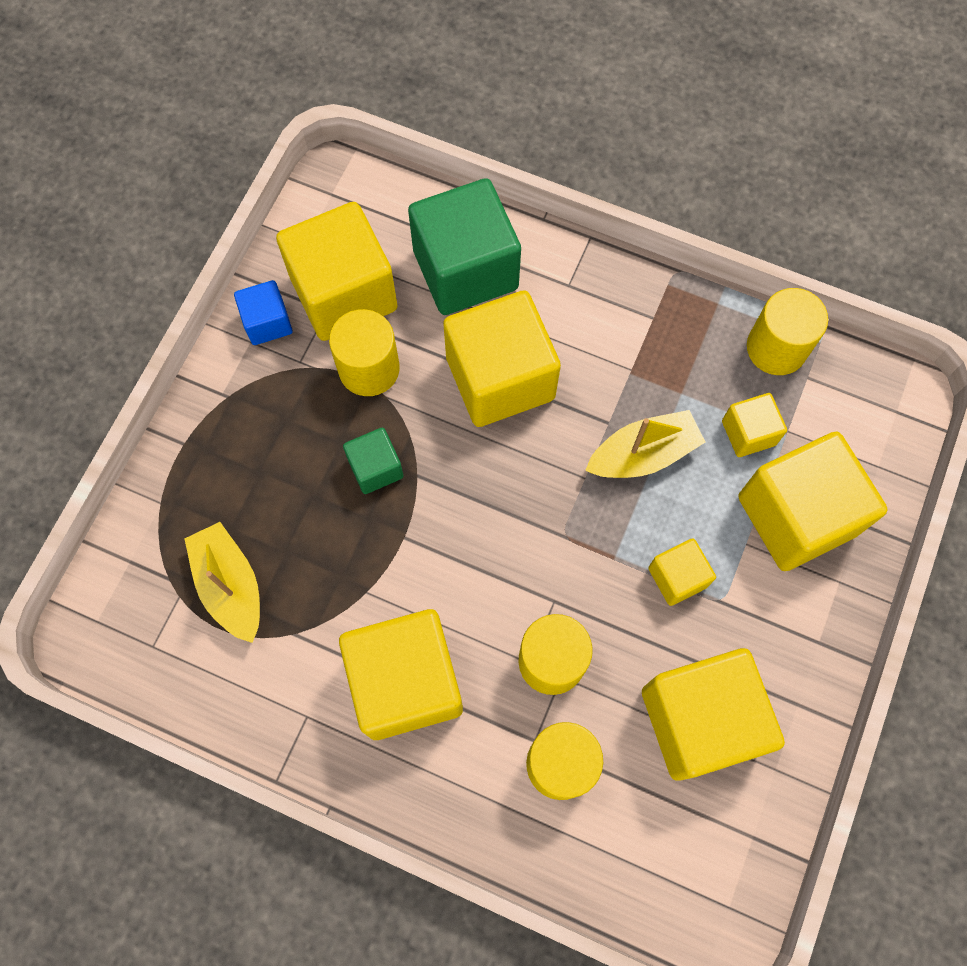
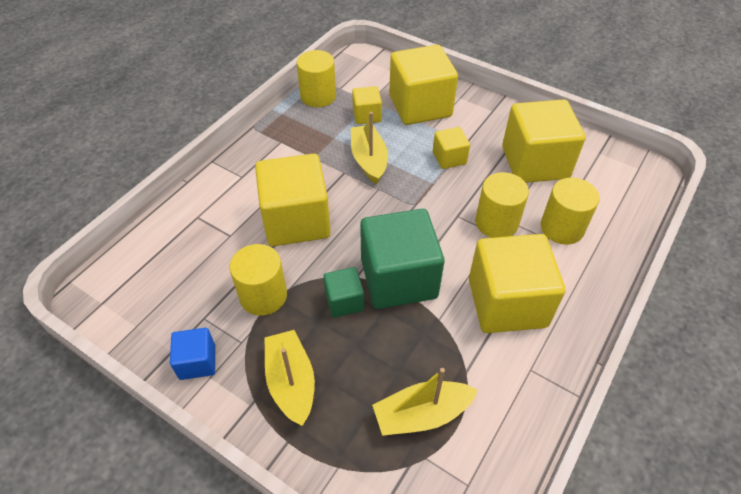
camera: 80 degrees left, 20 degrees down
(254, 430) = (291, 382): none -> yellow boat
(344, 293) = (194, 304): yellow cube -> none
(465, 270) = (206, 228): green cube -> green cube (398, 278)

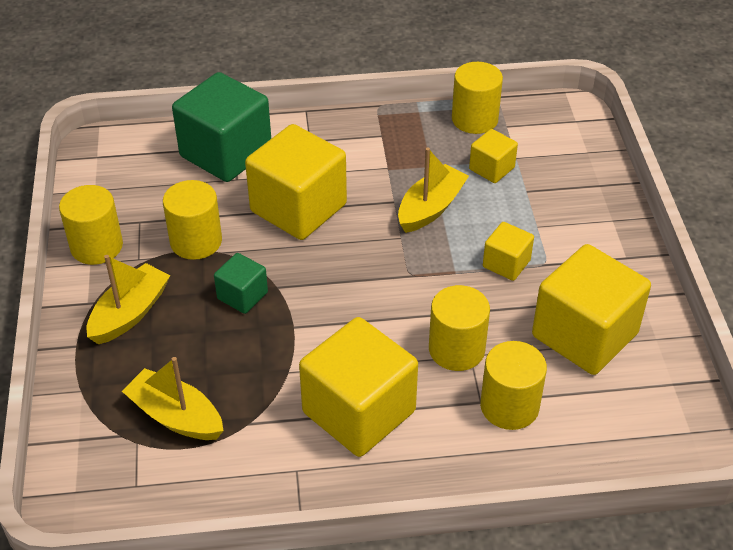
camera: 50 degrees right, 5 degrees down
(197, 362) = (96, 246): blue cube -> yellow cylinder
(398, 278) = (306, 316): green cube -> green cube (226, 153)
(420, 106) = (557, 198): yellow cube -> none

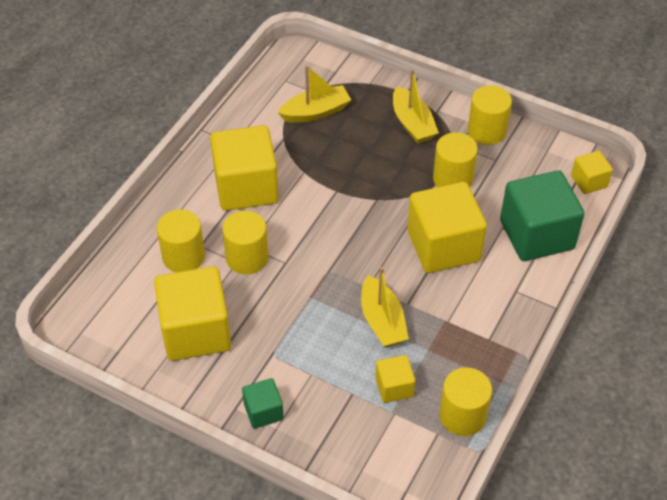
camera: 125 degrees right, 5 degrees up
(242, 295) = (383, 179): green cube -> green cube (263, 411)
(506, 263) = (292, 330): yellow cube -> yellow cube (589, 181)

